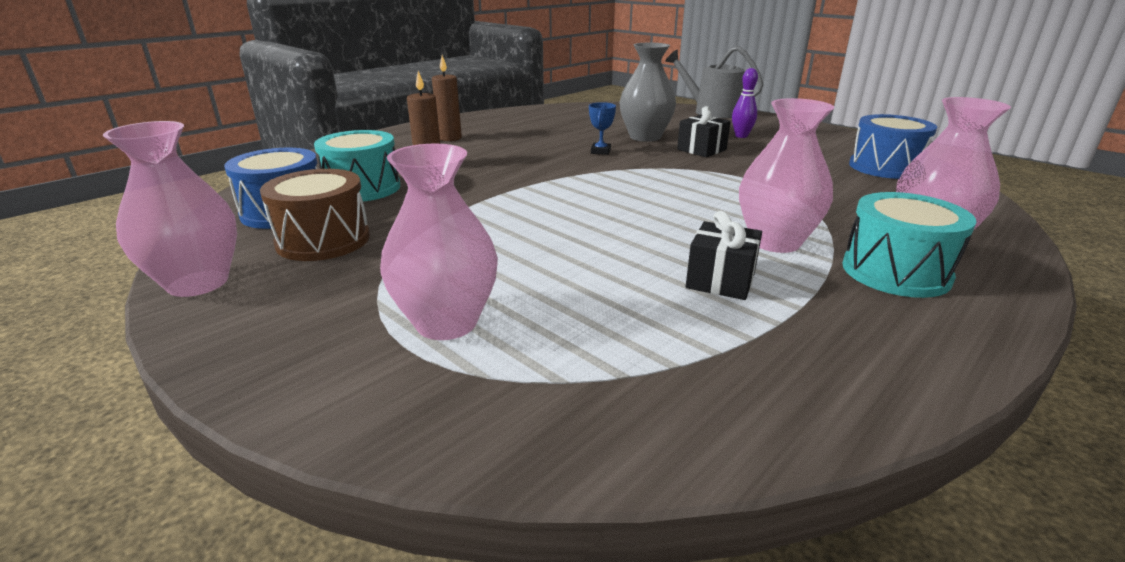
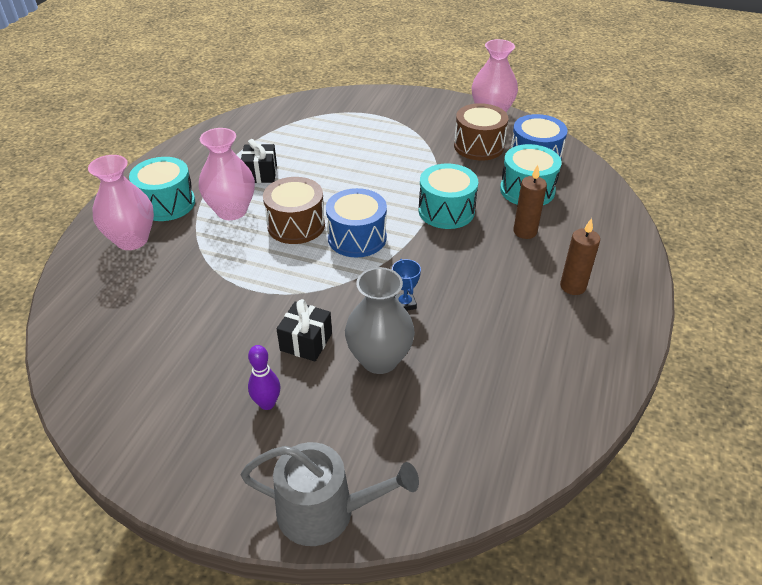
camera: 155 degrees right, 15 degrees up
(446, 322) = (368, 125): pink vase -> none
(482, 190) = (446, 211): none -> turquoise drum
(681, 212) = (296, 225): none -> brown drum
(885, 167) = (115, 357): blue drum -> blue drum (357, 238)

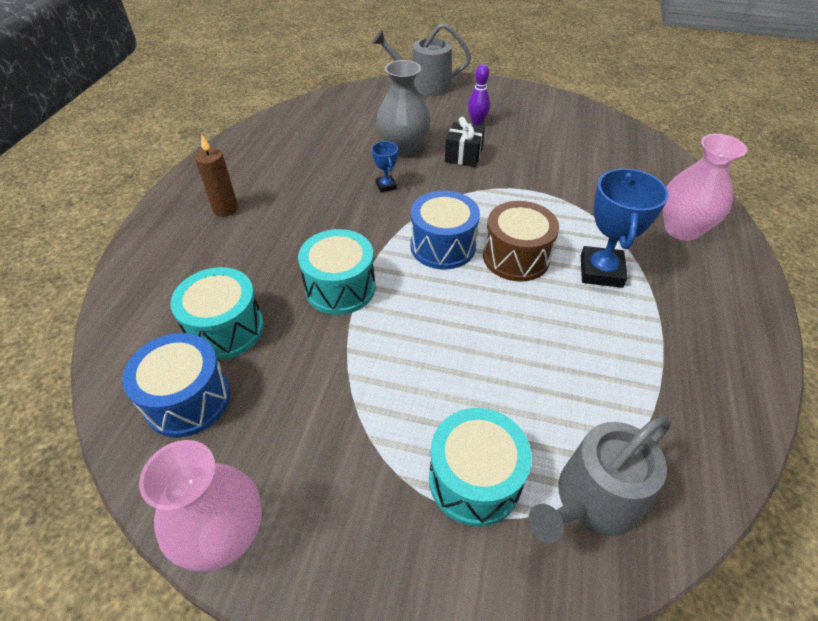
camera: 175 degrees right, 5 degrees up
(167, 203) = (686, 276): turquoise drum -> turquoise drum (474, 479)
(231, 211) = (601, 271): pink vase -> blue trophy
(260, 174) = (601, 334): black gift -> none
(311, 114) = (592, 500): none -> grey watering can
(478, 146) = (273, 423): brown drum -> none
(525, 232) = (251, 265): brown candle -> none

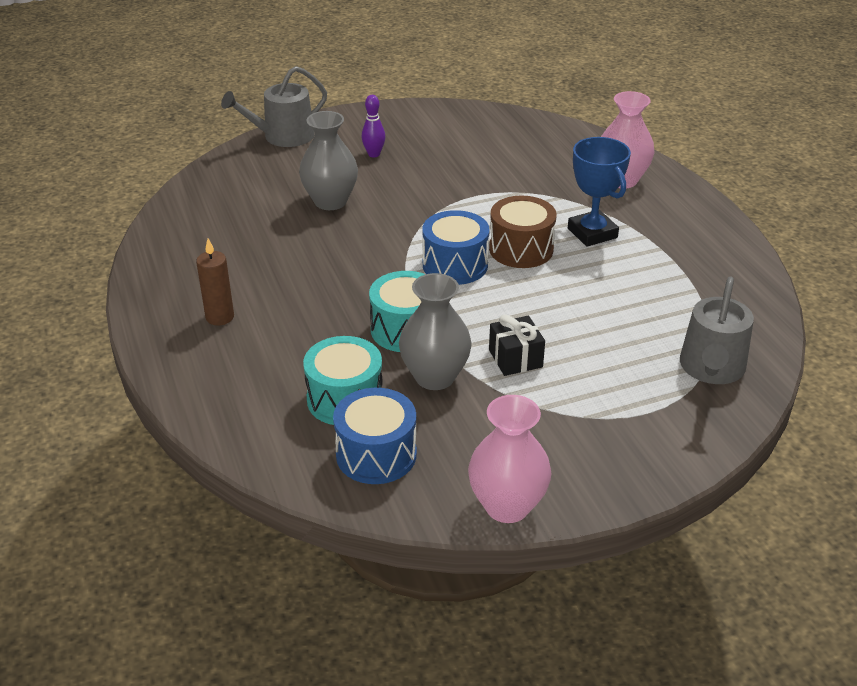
camera: 35 degrees left, 10 degrees down
(314, 348) = (435, 377): none -> grey vase
(386, 186) = (352, 239): blue trophy -> none
(463, 155) = (393, 188): black gift -> black gift (515, 358)
(474, 479) = (633, 394): turquoise drum -> none

